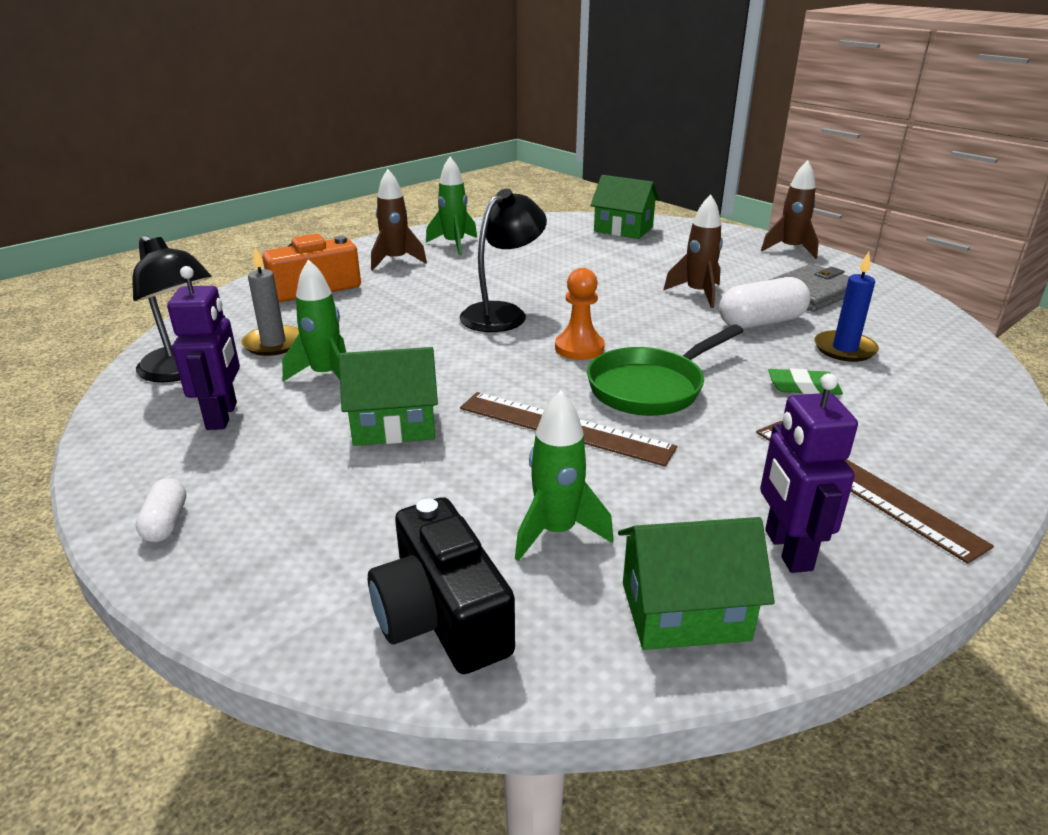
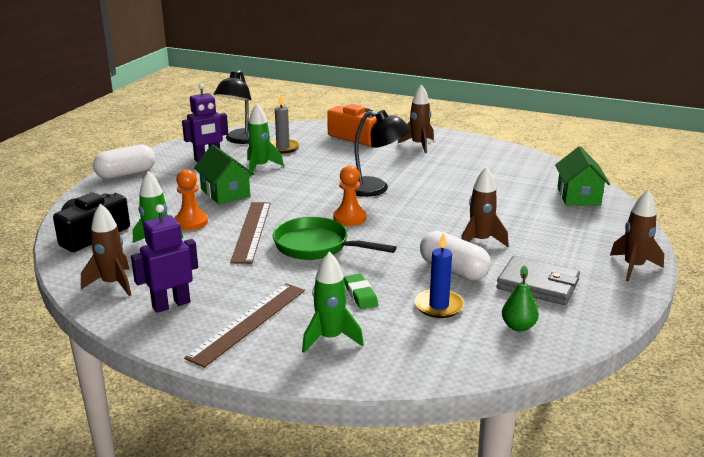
camera: 65 degrees right, 5 degrees down
(166, 523) = (126, 174): white capsule -> white capsule, size x1.83
(454, 244) = (466, 153): green rocket -> green rocket (330, 338)
(483, 479) = (191, 222): none -> orange pawn
(684, 611) = (113, 284): green house -> brown rocket
(897, 322) = (518, 326): none -> green pear

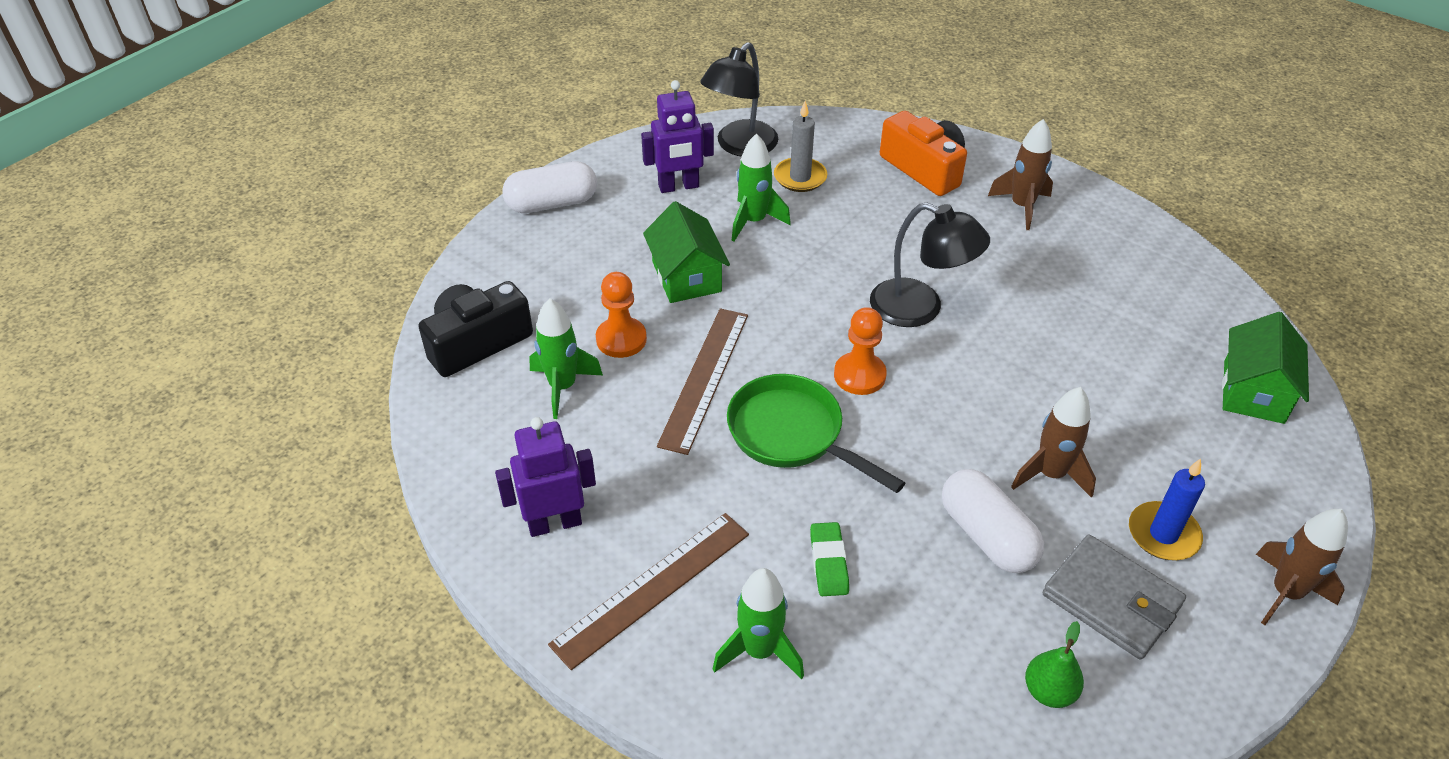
camera: 15 degrees right, 20 degrees up
(113, 284) = (485, 460): brown rocket -> none
(439, 306) = (939, 615): blue candle -> blue candle (1163, 534)

